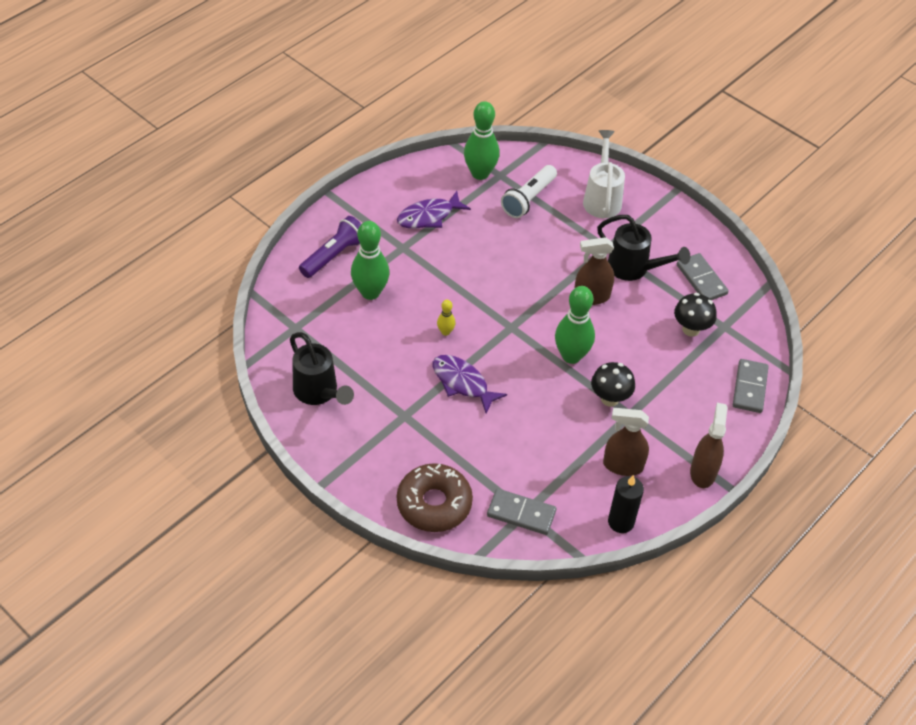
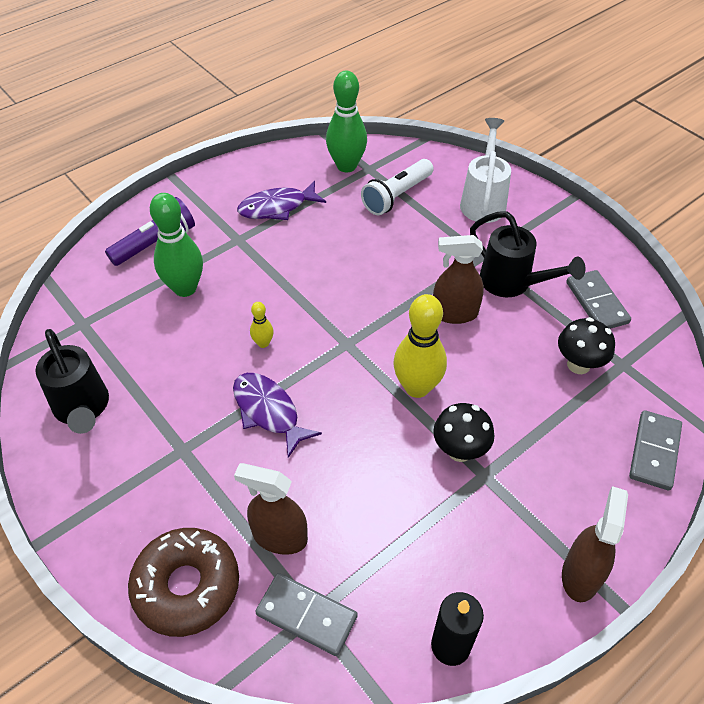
camera: 10 degrees right, 0 degrees up
(571, 356) = (417, 387): green bowling pin -> yellow bowling pin
(622, 465) = (465, 552): brown spray bottle -> brown spray bottle (279, 537)

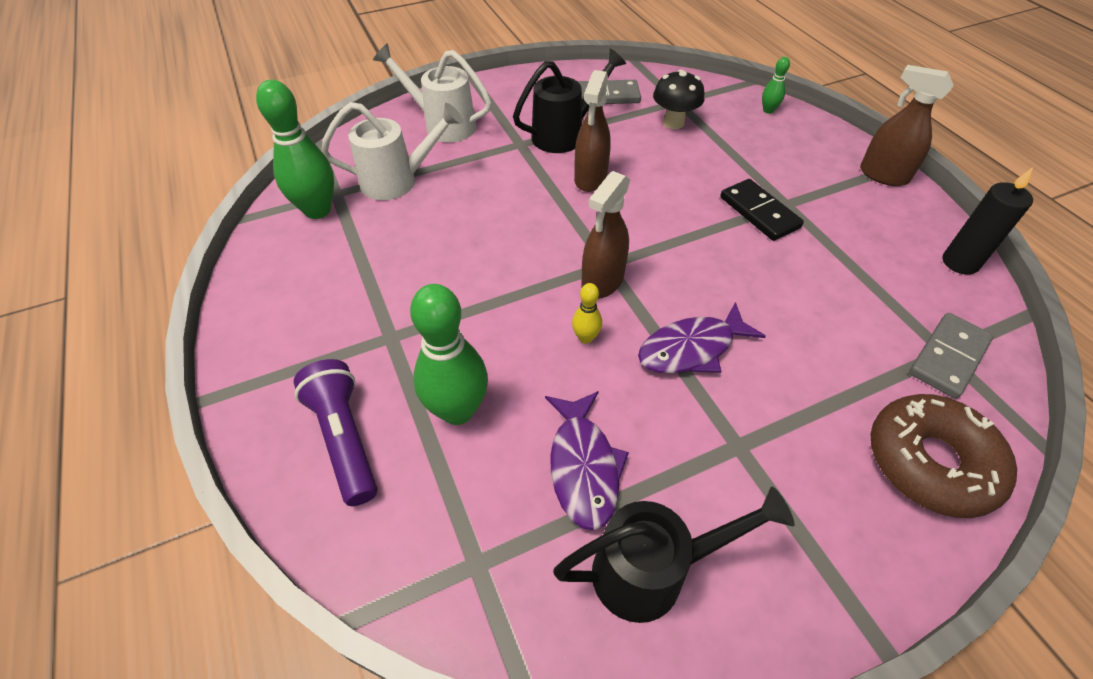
camera: 75 degrees left, 0 degrees up
(277, 207) = (352, 287): purple fish -> purple fish (583, 466)
(279, 537) = (859, 365): brown spray bottle -> brown spray bottle (602, 282)
(397, 196) = (398, 181): white flashlight -> white watering can
(417, 387) = (679, 224): yellow bowling pin -> none
(459, 451) = (759, 212): black mushroom -> black domino
(654, 451) = (768, 110): grey domino -> green bowling pin

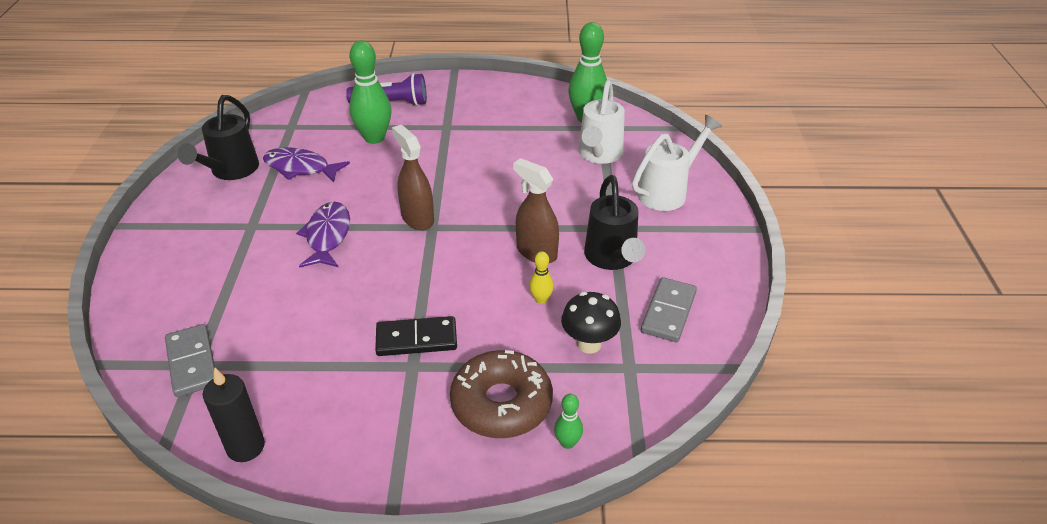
camera: 115 degrees right, 10 degrees down
(585, 338) = (378, 195): yellow bowling pin -> yellow bowling pin (541, 299)
(883, 175) = (390, 476): brown spray bottle -> none
(930, 462) = (155, 299): brown donut -> brown donut (501, 403)

